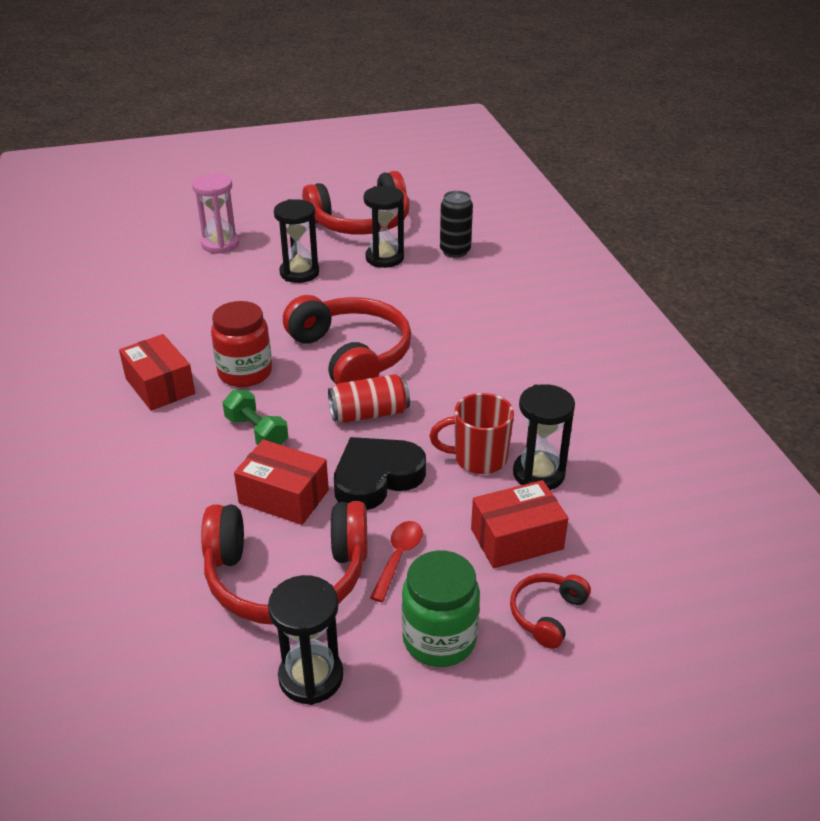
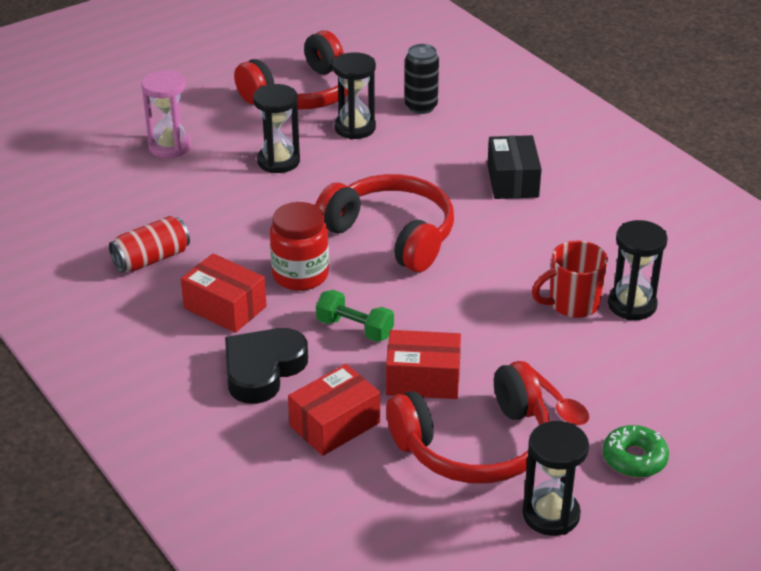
camera: 20 degrees left, 0 degrees up
(369, 413) = (448, 287): red can -> red can (151, 259)
(376, 478) = (494, 343): black heart -> black heart (263, 370)
(398, 558) = (559, 404): red spoon -> red spoon turned 150 degrees clockwise
(439, 639) = (634, 458): green jar -> green donut
(496, 330) = (512, 181): none -> black box
(516, 539) = (647, 364): red box -> red box (335, 424)
(547, 614) = (707, 416): red headphones -> none

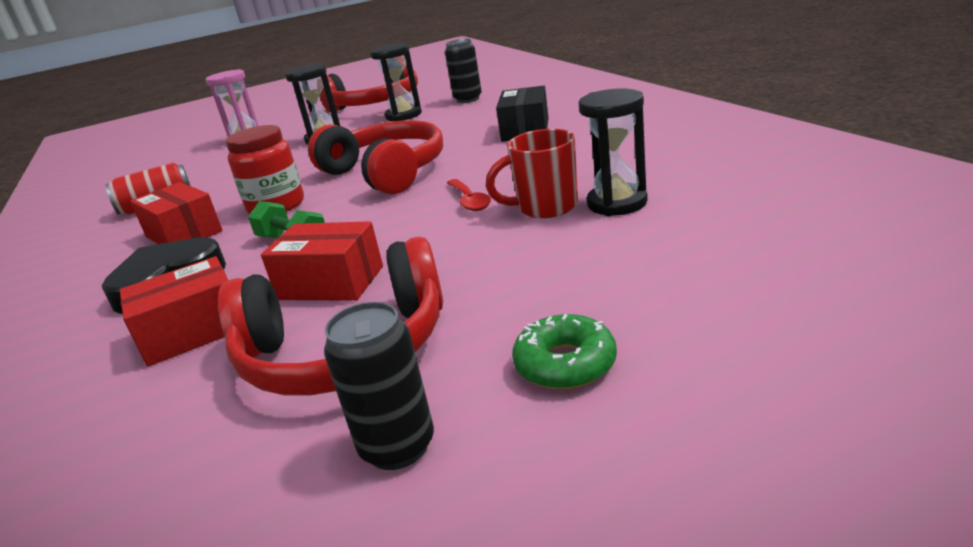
camera: 15 degrees right, 10 degrees down
(551, 514) = (398, 447): black hourglass -> black can
(559, 404) = (483, 301): red spoon -> red spoon (469, 201)

